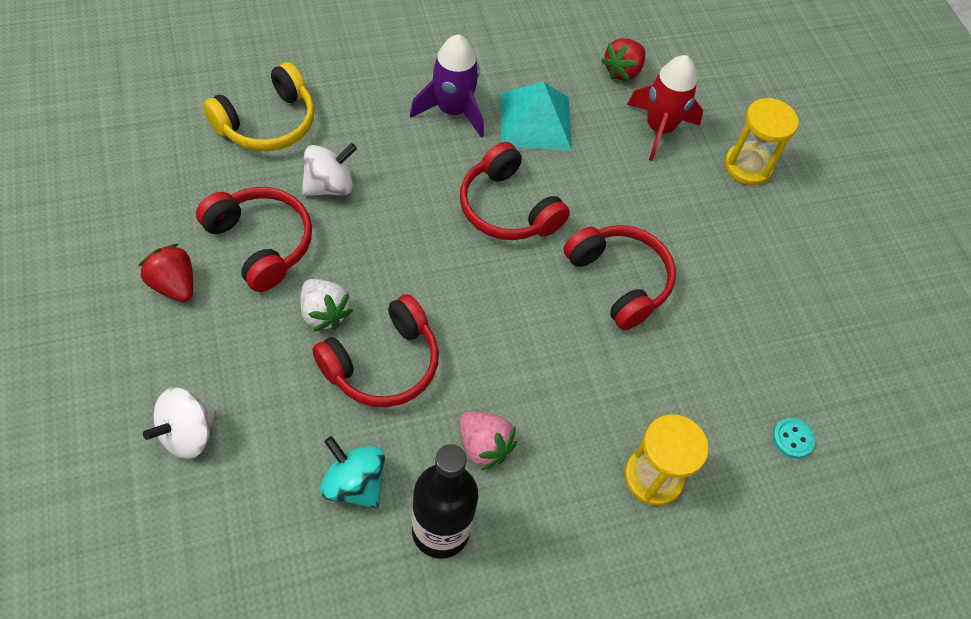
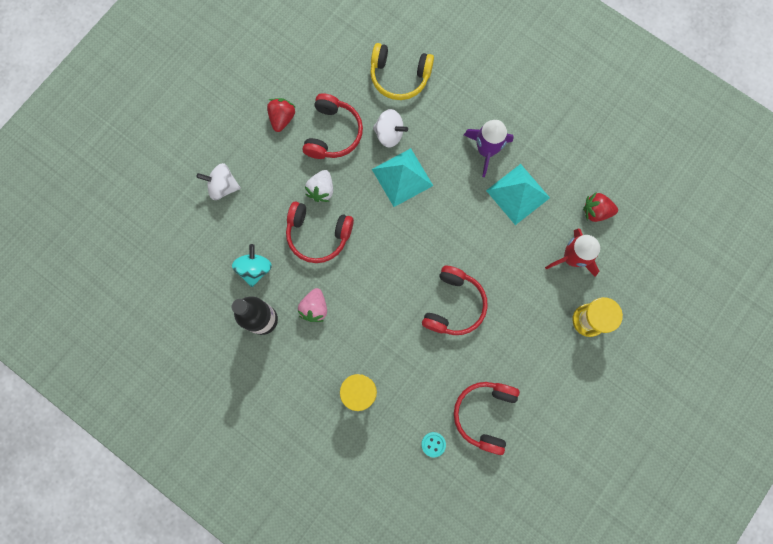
camera: 60 degrees right, 20 degrees up
(400, 213) = (402, 177): none -> turquoise pyramid
(507, 208) = (450, 222): red headphones -> red headphones (484, 414)

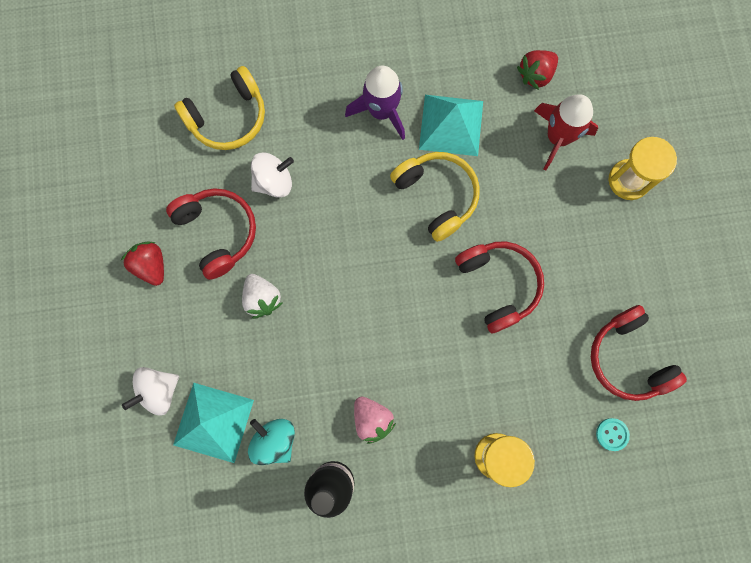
camera: 45 degrees left, 0 degrees up
(318, 235) = (303, 345): red headphones -> none
(402, 177) = (328, 211): turquoise pyramid -> turquoise pyramid (213, 422)
(469, 225) = (437, 196): none -> yellow headphones

